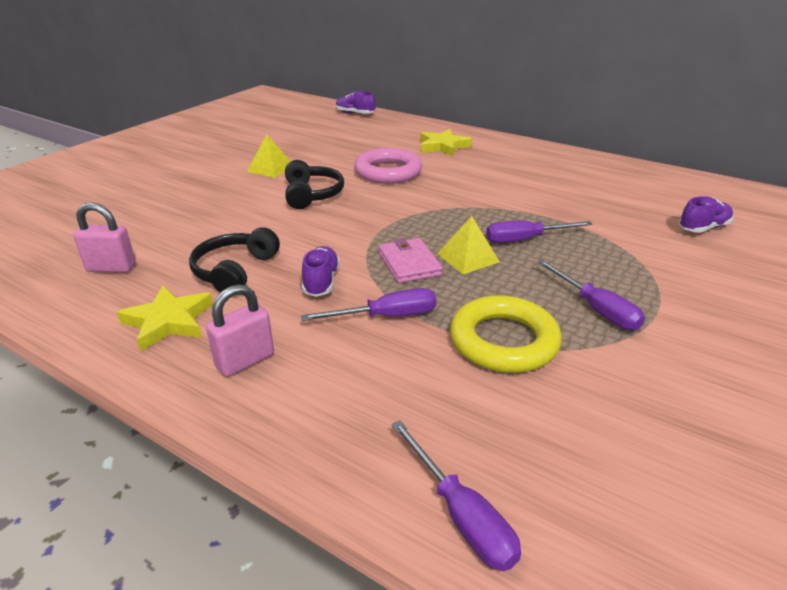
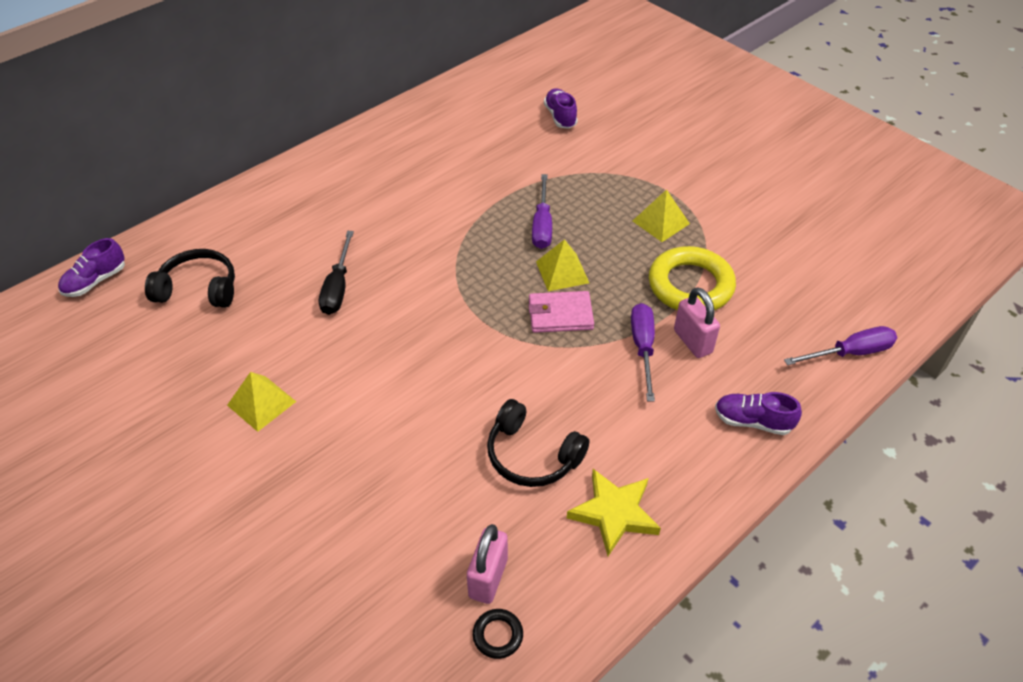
camera: 75 degrees left, 15 degrees up
(57, 279) = (498, 635): none -> black ring
(245, 361) = (686, 453): pink padlock -> pink padlock (692, 341)
(312, 194) = (369, 368): black headphones -> black headphones (199, 289)
(321, 282) = (574, 385): purple shoe -> purple shoe (752, 421)
(388, 172) = (338, 287): pink ring -> black screwdriver
(443, 146) = (285, 222): yellow star -> none
(596, 309) = (661, 222): purple screwdriver -> yellow pyramid

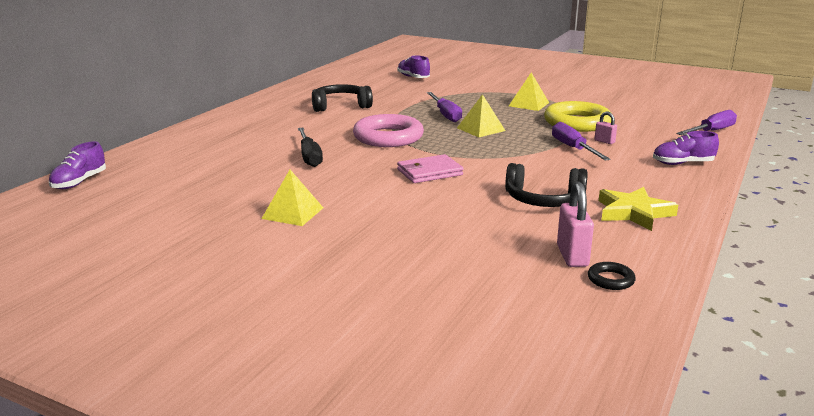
camera: 20 degrees left, 25 degrees down
(199, 289) = (184, 173): black headphones -> black headphones (340, 106)
(445, 264) = (388, 137): none -> pink ring
(560, 314) = (498, 144): pink wallet -> pink wallet (429, 172)
(692, 341) = (604, 141): pink padlock -> pink padlock, size x0.55

